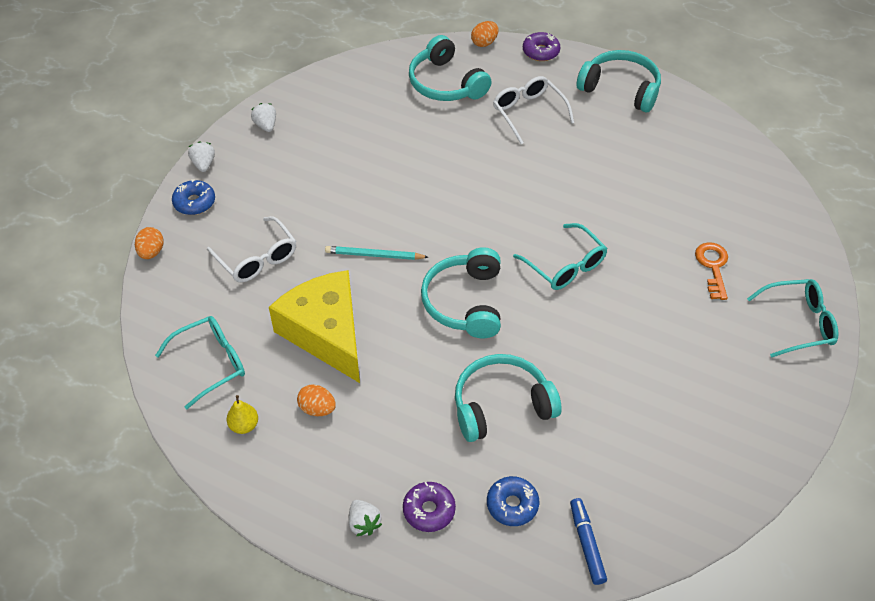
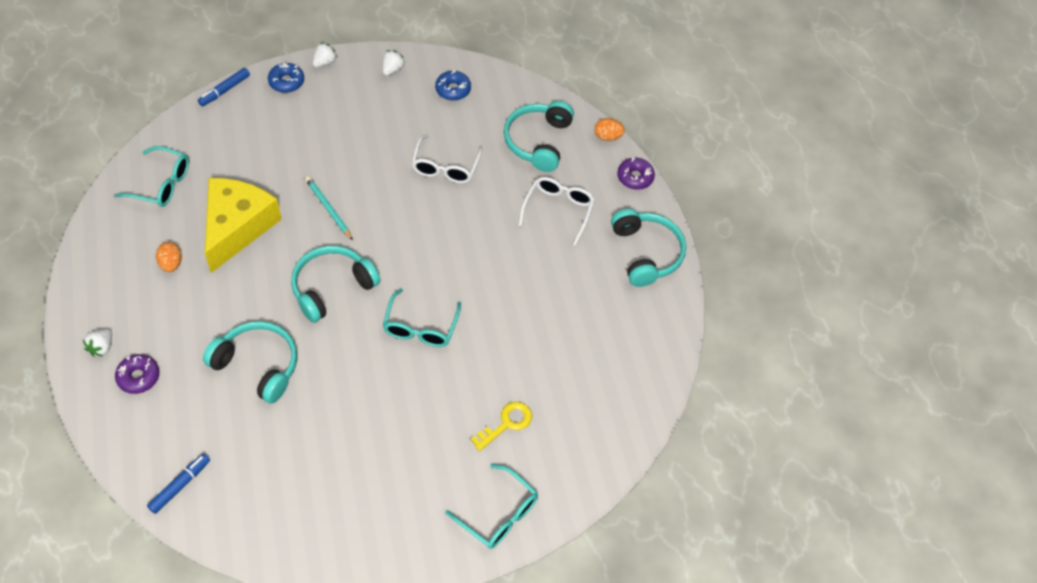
camera: 45 degrees right, 5 degrees up
(151, 252) = (225, 90): orange egg -> blue marker
(244, 425) = (127, 234): yellow pear -> none
(257, 259) = (268, 148): white glasses -> white glasses (445, 167)
(512, 505) = (179, 422): blue donut -> blue donut (453, 90)
(713, 267) = (506, 423): orange key -> yellow key

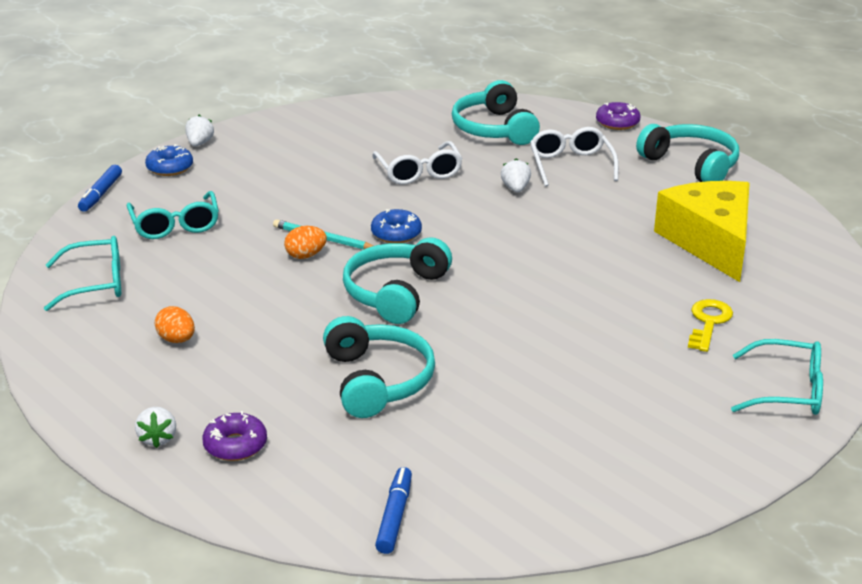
camera: 25 degrees left, 25 degrees down
(237, 227) = (229, 286): yellow cheese -> yellow cheese (710, 242)
(258, 365) = (377, 380): turquoise headphones -> turquoise headphones turned 75 degrees clockwise
(392, 70) = (282, 127): white strawberry -> white strawberry (515, 188)
(420, 327) = (530, 287): turquoise glasses -> turquoise glasses (175, 225)
(453, 90) = (364, 122): blue donut -> blue donut (396, 234)
(607, 137) = (558, 106): orange egg -> orange egg (306, 255)

